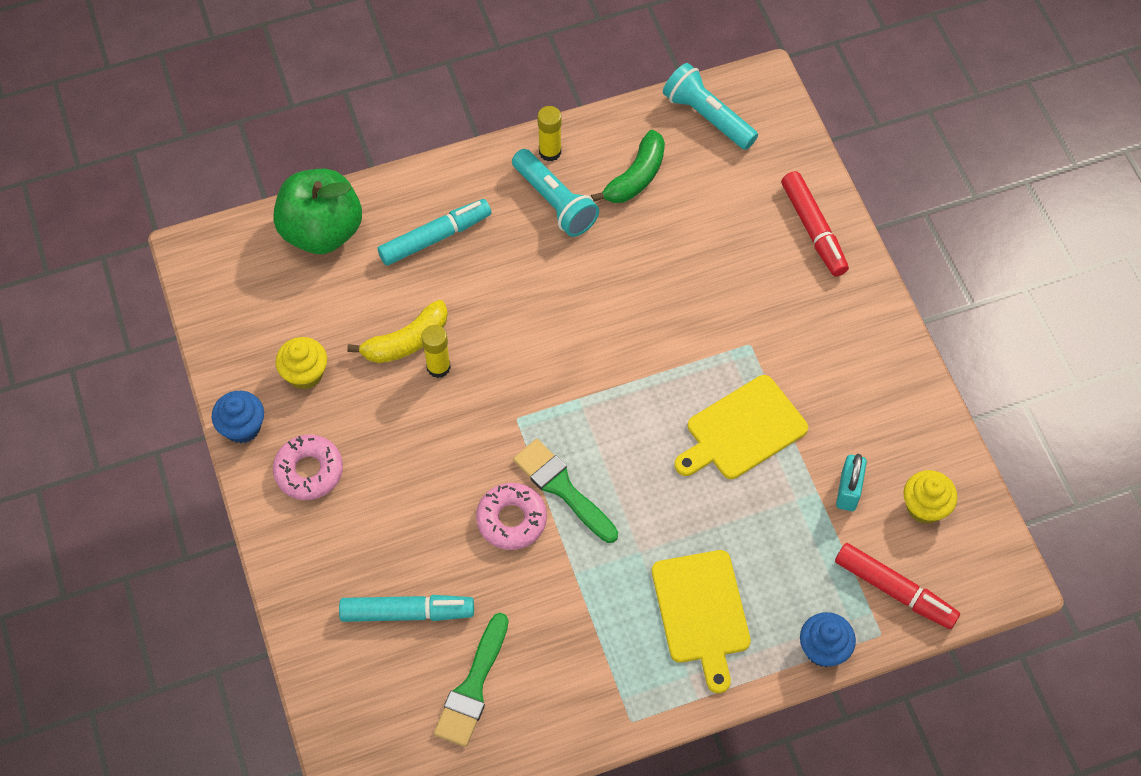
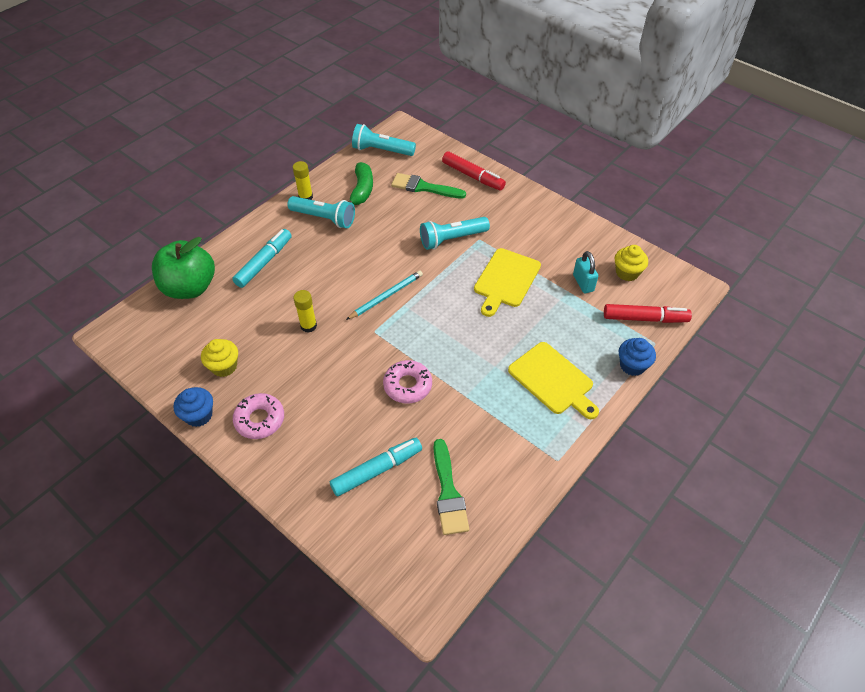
camera: 30 degrees left, 10 degrees down
(406, 341) = (280, 321): yellow banana -> none
(562, 488) = (426, 354): green brush -> green brush (424, 187)
(564, 372) = (386, 296): none -> turquoise pencil
(711, 325) = (452, 239): none -> turquoise flashlight

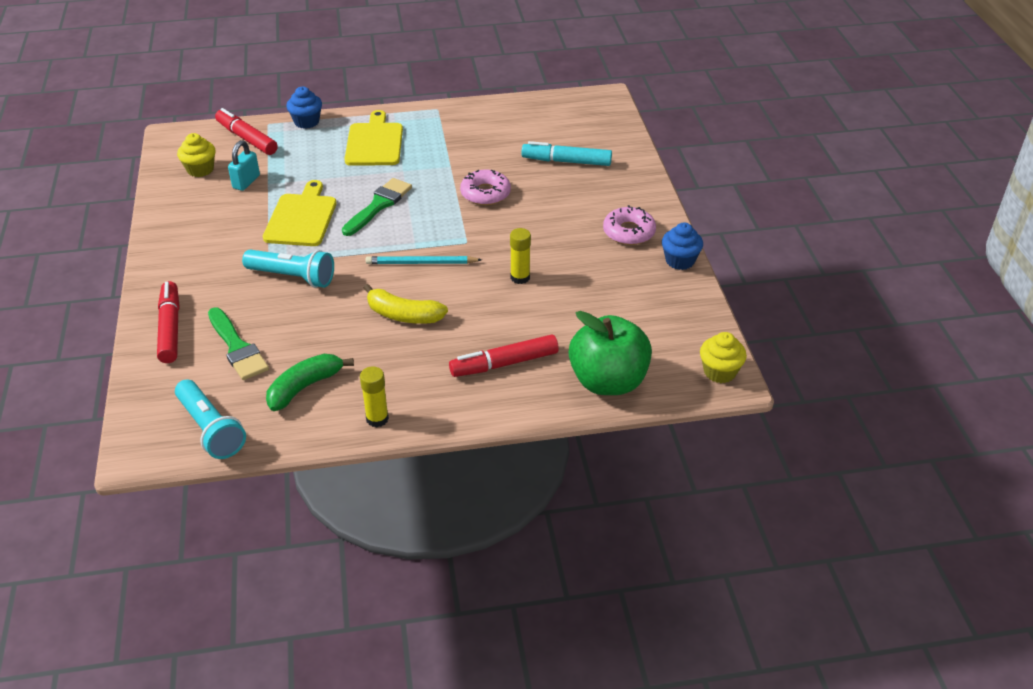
camera: 140 degrees left, 10 degrees down
(224, 366) = (629, 286): yellow cupcake -> yellow cupcake (719, 372)
(264, 262) = (504, 363): turquoise marker -> red marker
(324, 218) = (387, 377): turquoise flashlight -> none
(356, 256) = (403, 315): none -> yellow banana
(448, 492) = (530, 129): green brush -> green brush (378, 205)
(506, 280) = (301, 218): yellow cutting board -> yellow cutting board turned 60 degrees counterclockwise

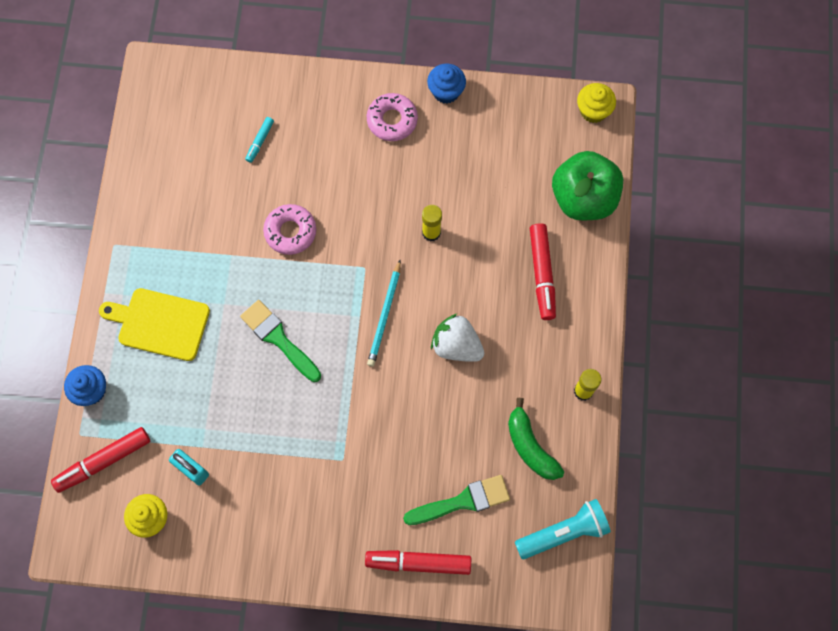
camera: 75 degrees left, 30 degrees up
(292, 277) = (372, 439): turquoise flashlight -> none
(301, 218) = (277, 419): yellow cutting board -> none
(403, 315) = (456, 346): yellow banana -> white strawberry
(566, 161) = (260, 141): turquoise marker -> turquoise marker, size x0.53

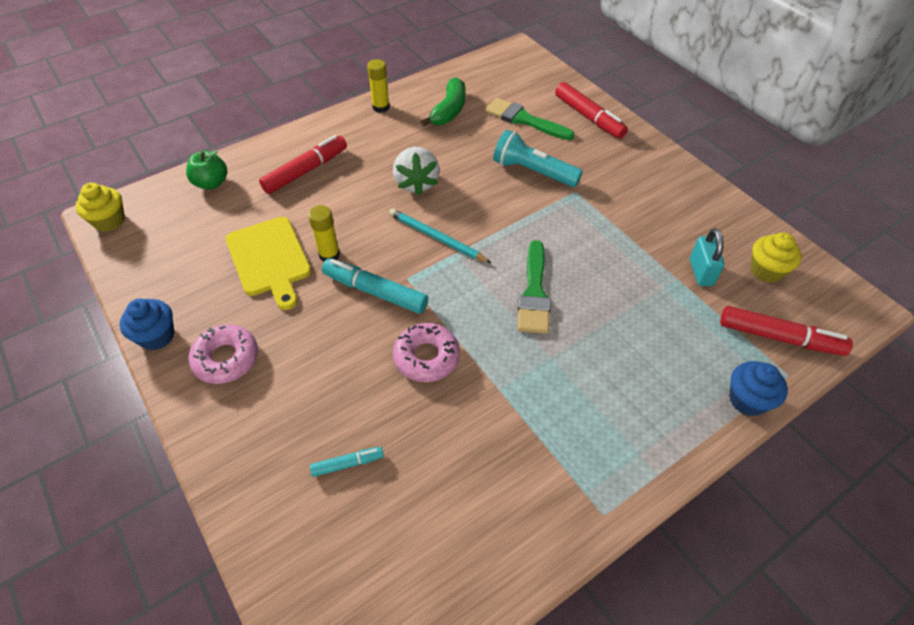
camera: 130 degrees left, 20 degrees down
(160, 323) = (626, 395): yellow cutting board -> yellow cutting board (269, 259)
(370, 239) = (375, 292): none -> turquoise marker
(385, 315) = (436, 238): turquoise pencil -> turquoise pencil turned 120 degrees counterclockwise
(563, 532) = (487, 71): turquoise flashlight -> turquoise flashlight (533, 172)
(583, 198) = (211, 183): green apple -> green apple, size x0.54

